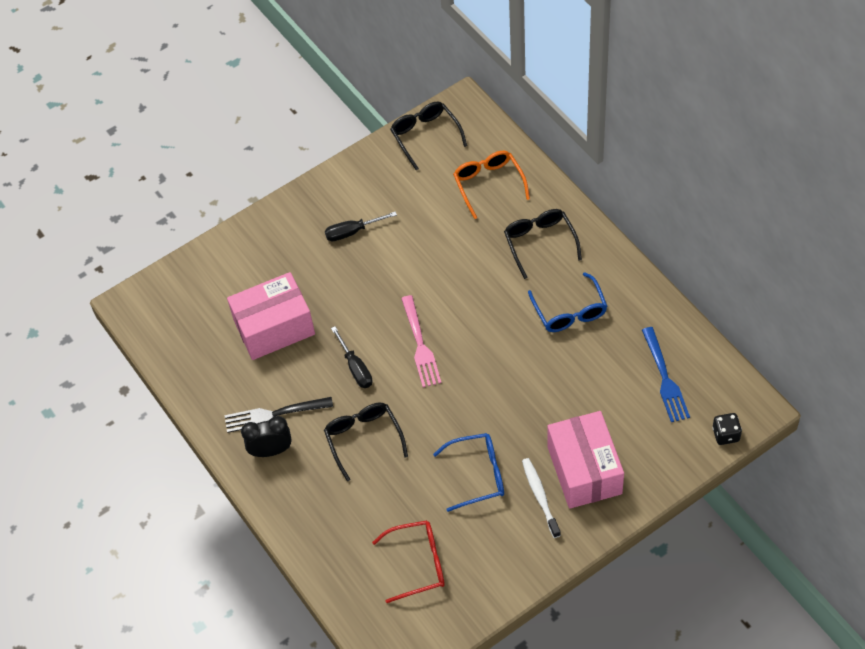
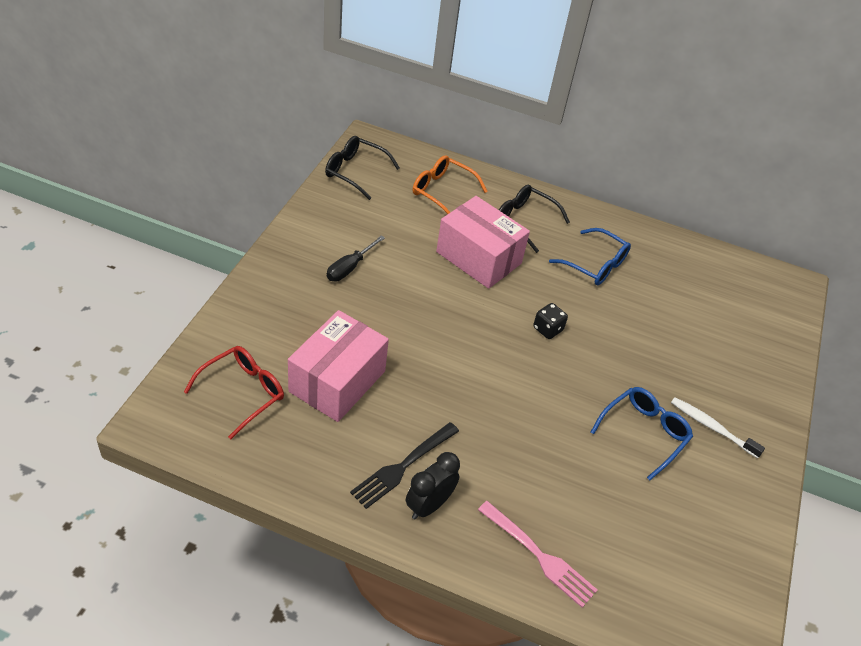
camera: 45 degrees left, 10 degrees down
(355, 368) = (450, 385): black screwdriver -> none
(363, 438) = (512, 449): black glasses -> none
(418, 563) = (667, 546): red glasses -> red glasses (243, 392)
(420, 345) = (494, 340): pink fork -> pink fork (539, 556)
(584, 470) = (724, 387): pink box -> pink box (478, 258)
(665, 378) = (713, 287): blue fork -> none
(725, 434) = (796, 311): black dice -> black dice (547, 329)

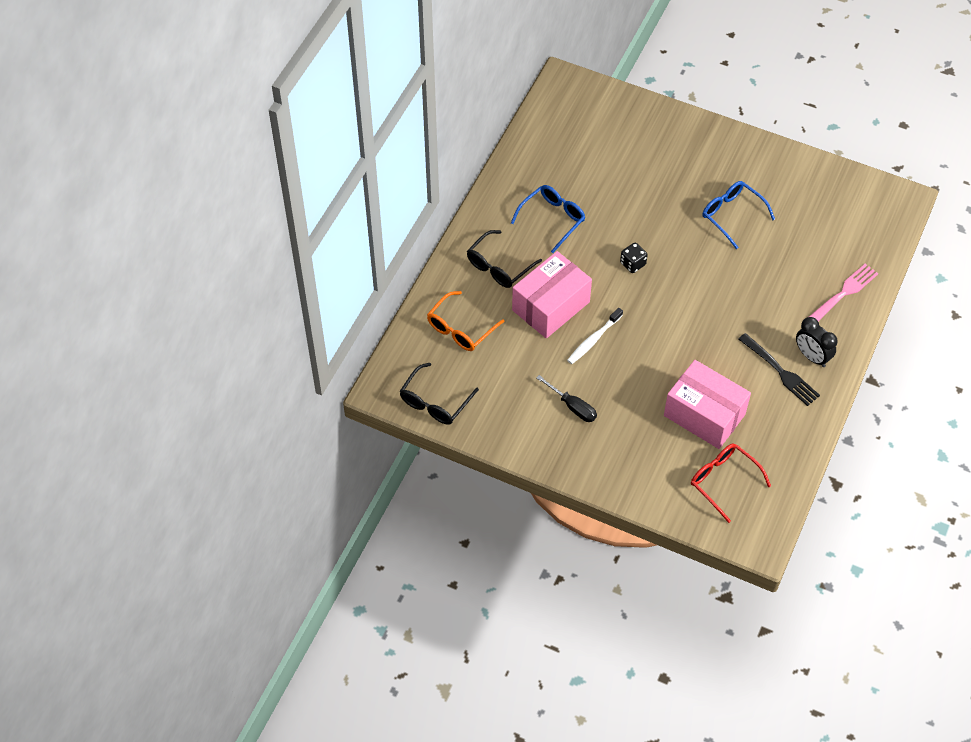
camera: 80 degrees left, 10 degrees up
(712, 427) = (721, 172): white toothbrush -> white toothbrush (593, 340)

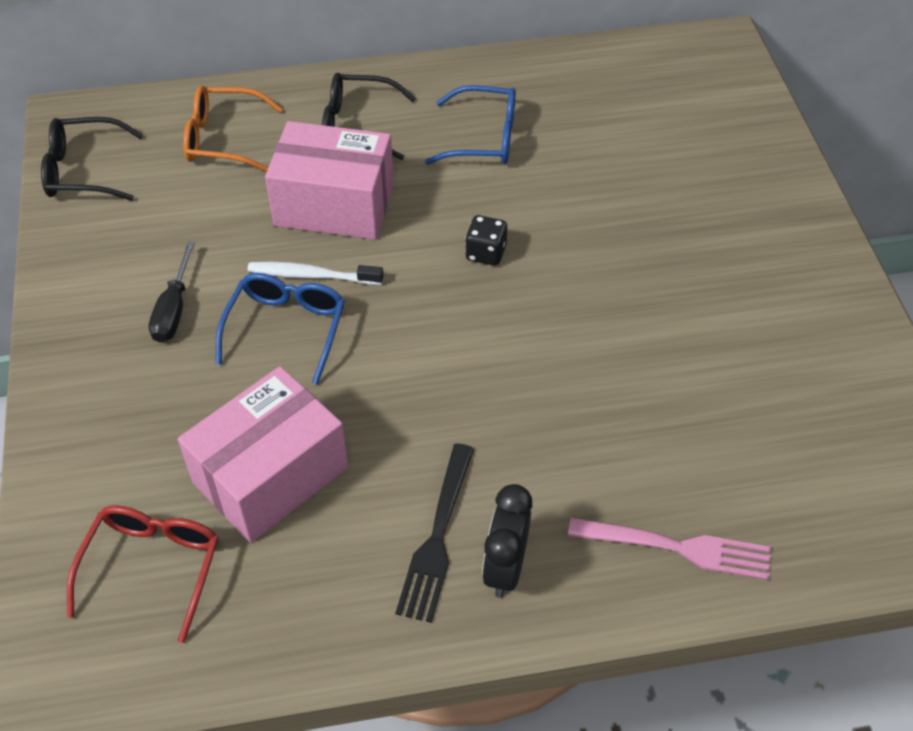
camera: 55 degrees right, 5 degrees down
(704, 415) = (270, 475): pink box -> pink box turned 45 degrees clockwise
(732, 215) = (687, 320): blue glasses -> blue glasses (286, 328)

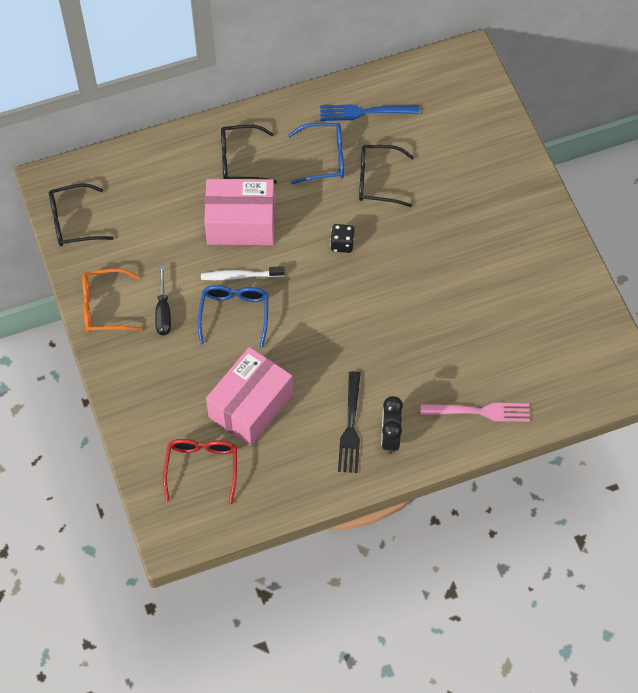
camera: 10 degrees left, 10 degrees up
(223, 139) = (155, 184): orange glasses -> orange glasses (104, 307)
(557, 89) = (364, 112): none -> blue fork
(559, 176) = (377, 180): none -> black glasses

